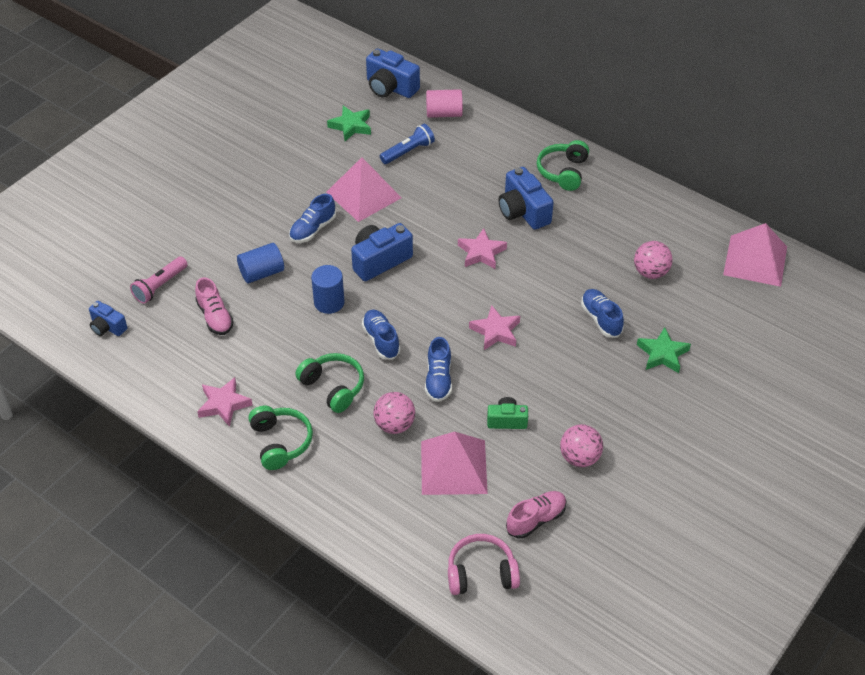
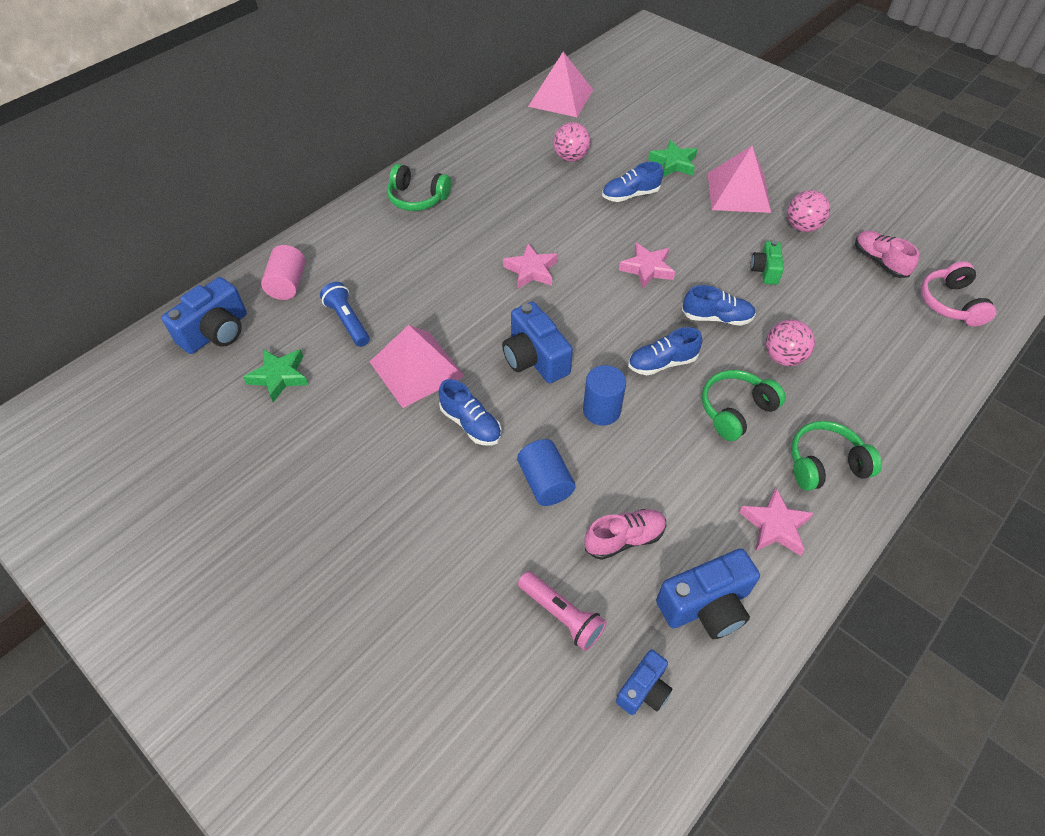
camera: 85 degrees left, 5 degrees up
(453, 467) = (830, 314): pink pyramid -> pink pyramid (738, 192)
(523, 211) = (472, 233): blue camera -> blue camera (706, 605)

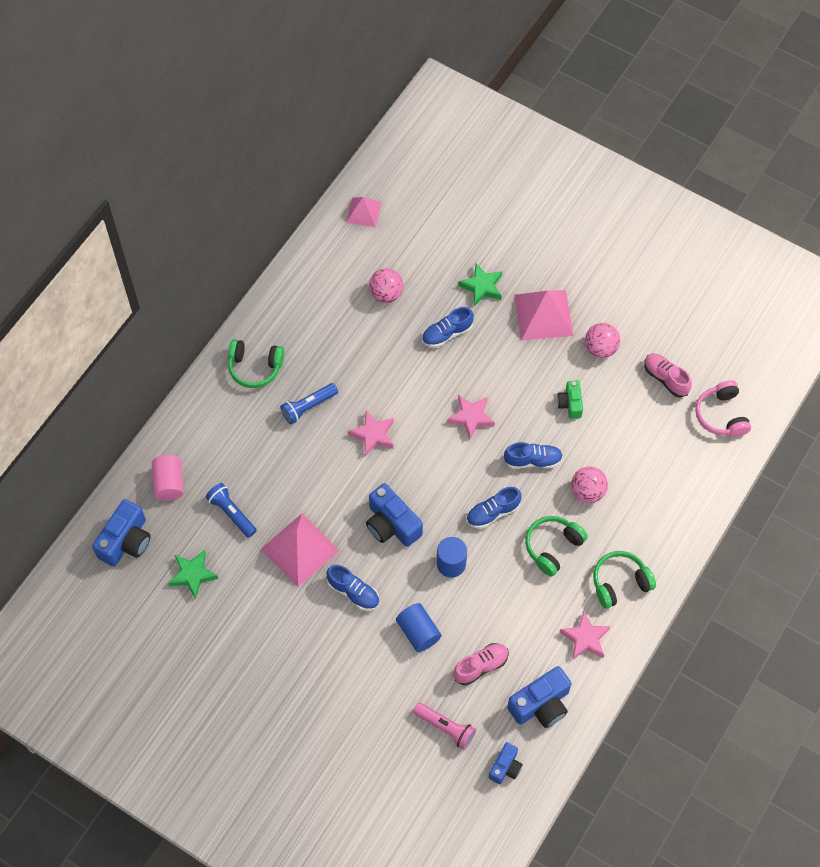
camera: 10 degrees left, 10 degrees up
(465, 237) = (308, 407): none -> blue flashlight
(560, 98) = (363, 212): pink pyramid -> pink pyramid, size x0.59

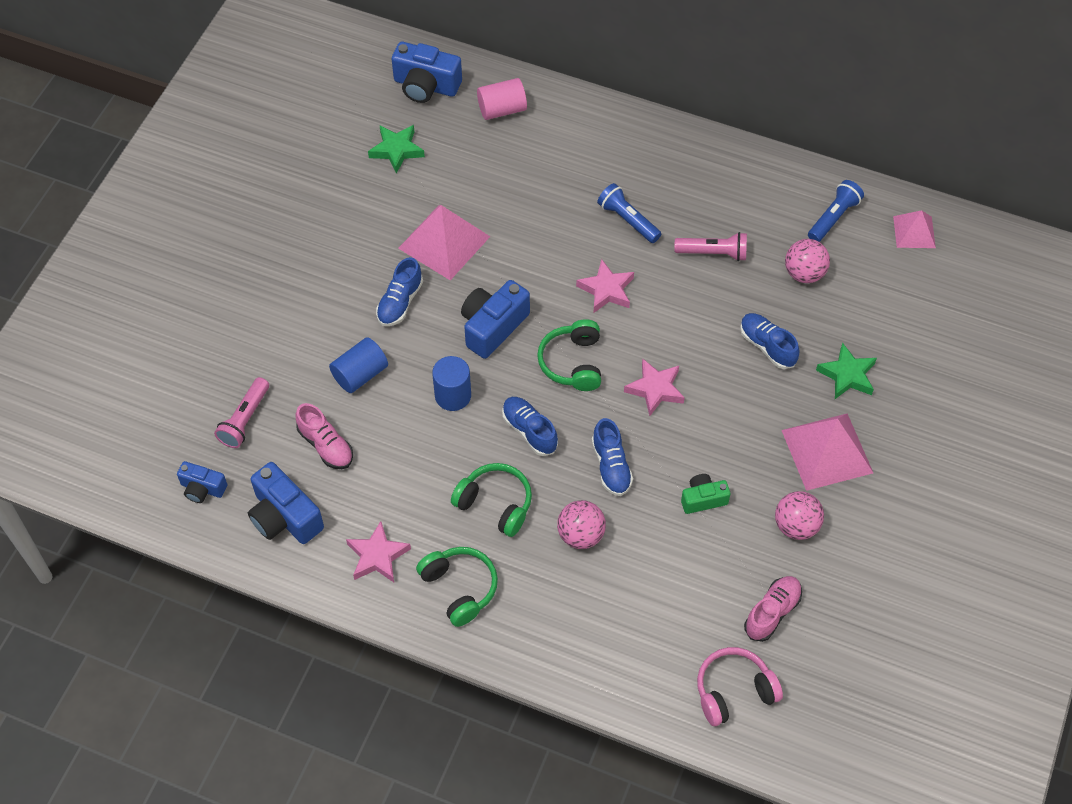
camera: 80 degrees right, 5 degrees down
(231, 513) = (477, 171): blue flashlight -> blue flashlight (833, 218)
(255, 367) = (666, 161): green headphones -> green headphones (573, 363)
(354, 352) = (713, 253): none -> pink flashlight

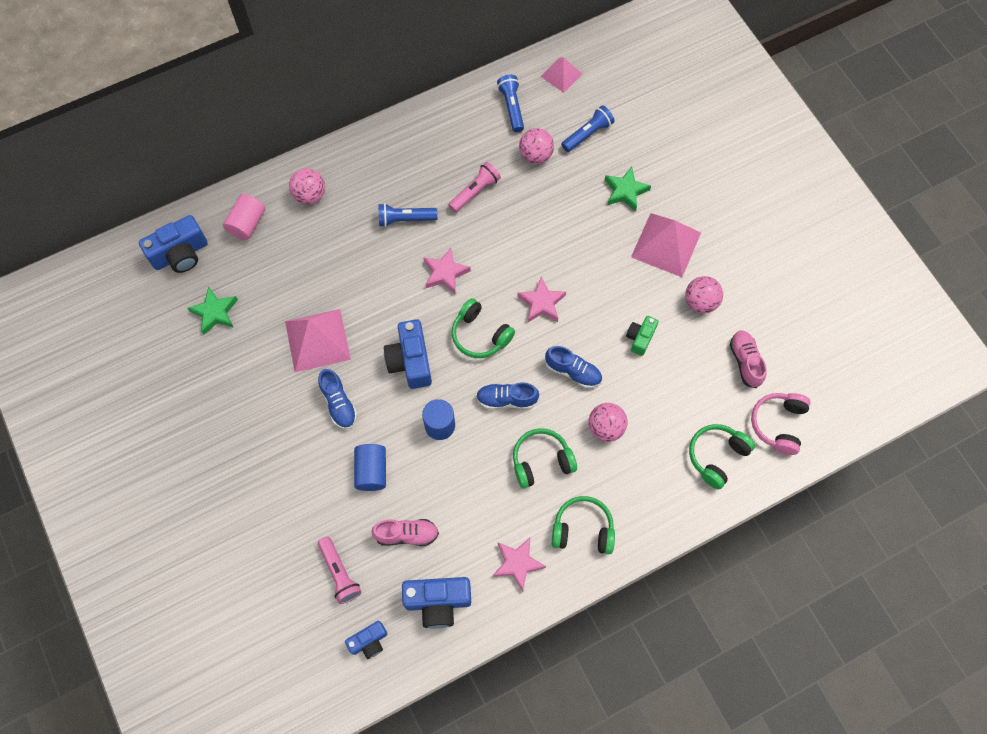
camera: 50 degrees left, 10 degrees up
(576, 133) = (310, 195): none -> pink ball
(644, 656) = (717, 456): none -> green headphones
(767, 346) = (567, 217): blue shoe -> none
(874, 299) = (587, 134): none -> blue flashlight

